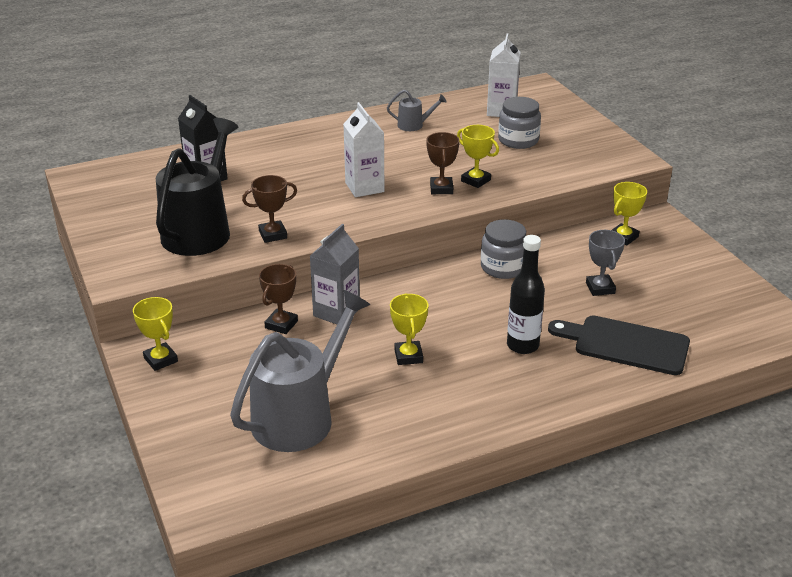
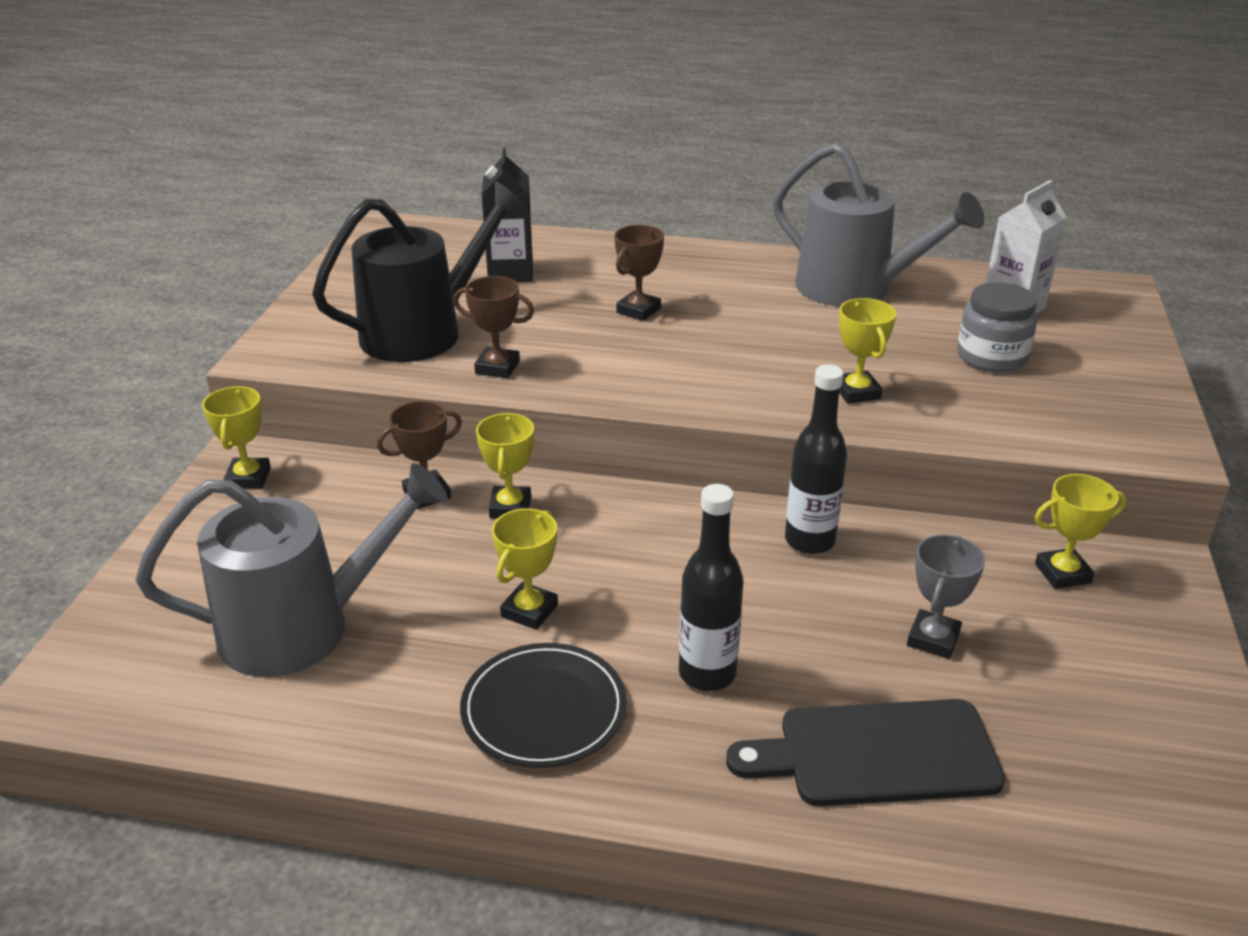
camera: 35 degrees right, 0 degrees up
(336, 312) = (510, 507): grey carton -> yellow trophy
(364, 187) = (687, 348): white carton -> none
(414, 125) = (855, 289): grey watering can -> grey watering can, size x2.30
(441, 189) = (791, 386): brown trophy -> brown trophy (638, 310)
(468, 394) = (544, 709): none -> black plate
(503, 267) = (809, 541): grey jar -> black bottle
(626, 344) = (877, 754): black cutting board -> black cutting board turned 60 degrees counterclockwise

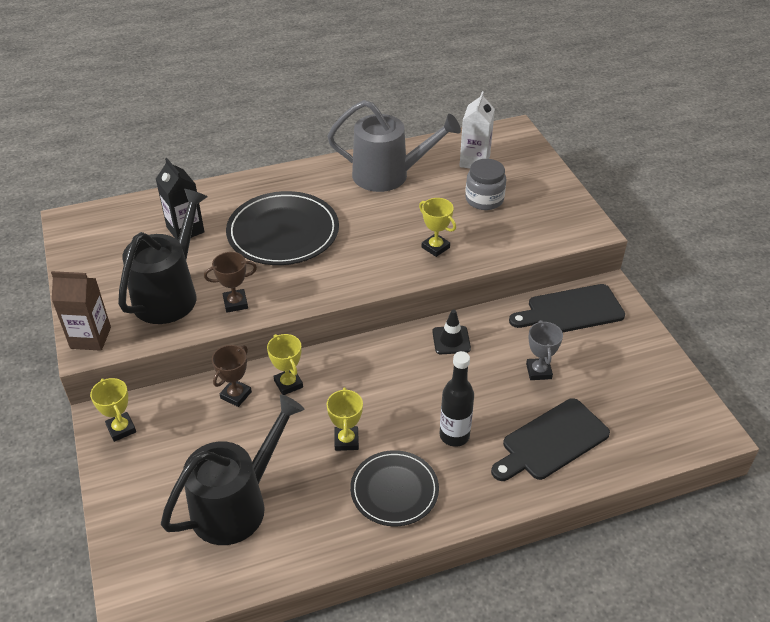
camera: 30 degrees left, 10 degrees up
(282, 346) = (90, 338): none -> brown carton
(303, 627) = (237, 504): grey watering can -> black watering can
(638, 310) = (283, 232): brown trophy -> black plate
(809, 541) = (451, 340): black bottle -> black traffic cone
(1062, 573) = (571, 311): yellow trophy -> black cutting board

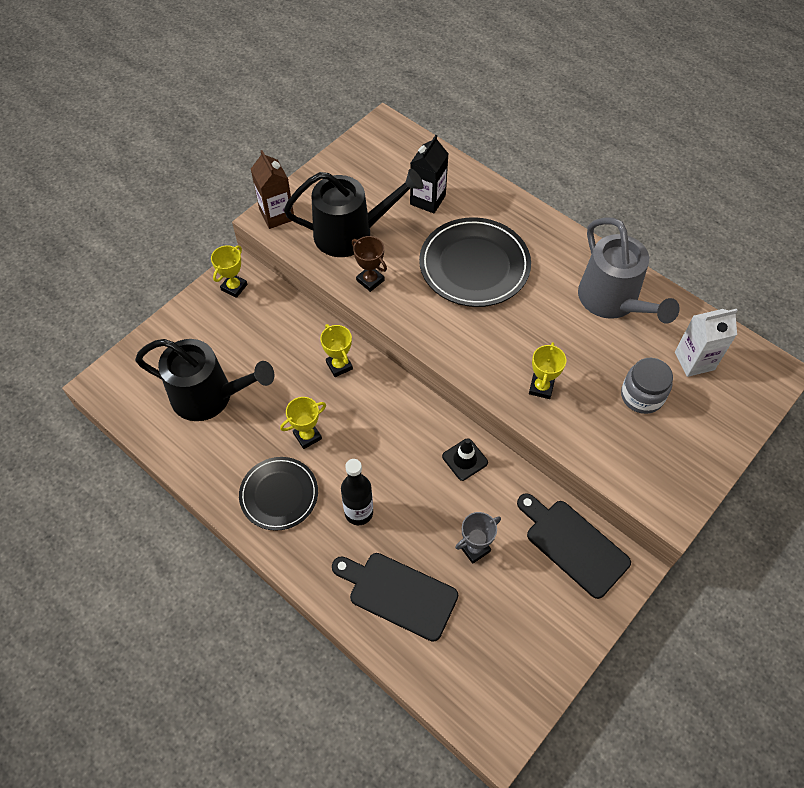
camera: 60 degrees right, 15 degrees up
(236, 395) = (307, 337): brown trophy -> none
(288, 384) = (339, 365): yellow trophy -> yellow trophy turned 60 degrees counterclockwise

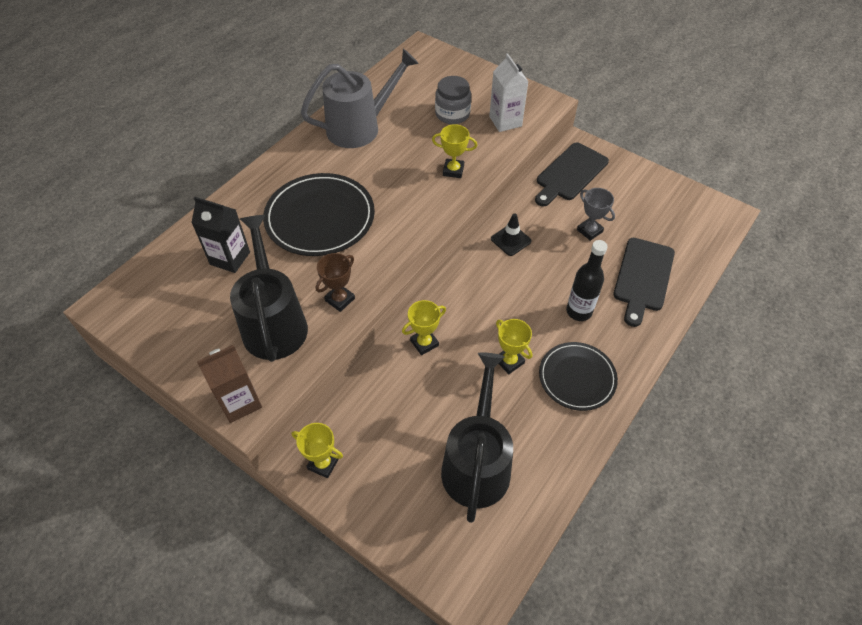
camera: 95 degrees left, 5 degrees down
(694, 361) = (416, 86): white carton -> white carton (505, 121)

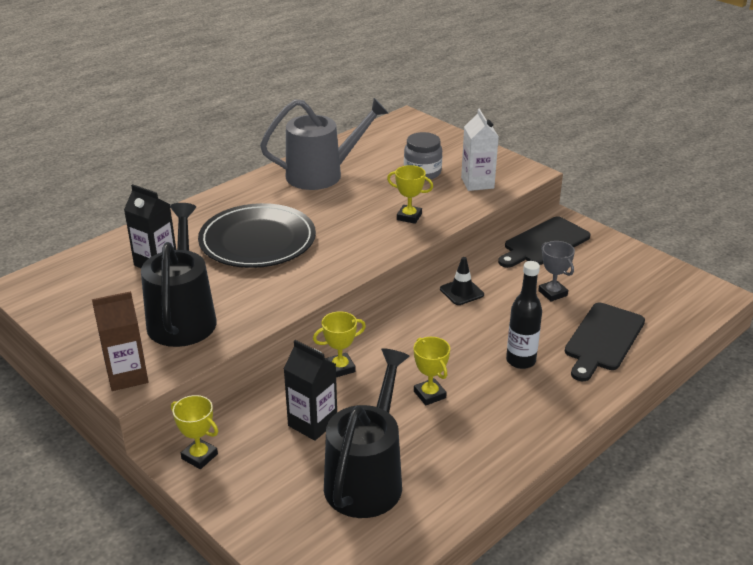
camera: 10 degrees right, 20 degrees down
(340, 299) = (256, 306): brown trophy -> none
(415, 410) = (312, 423): none -> black carton
(577, 377) = (502, 418): black plate -> none

